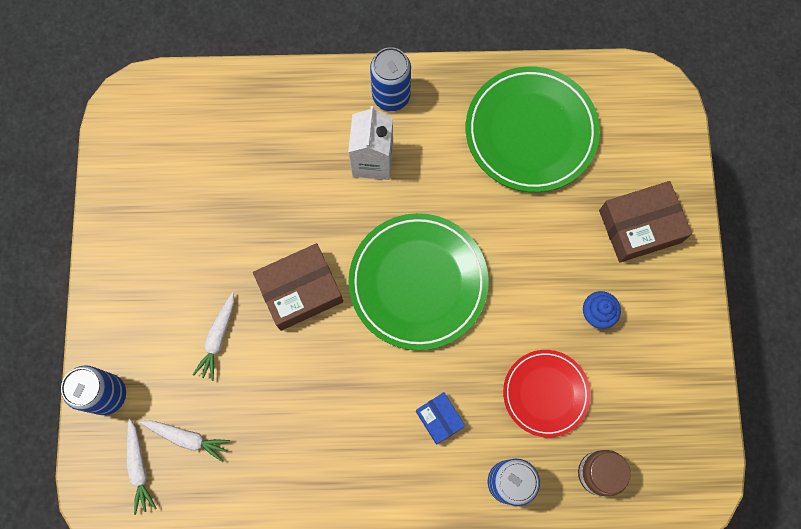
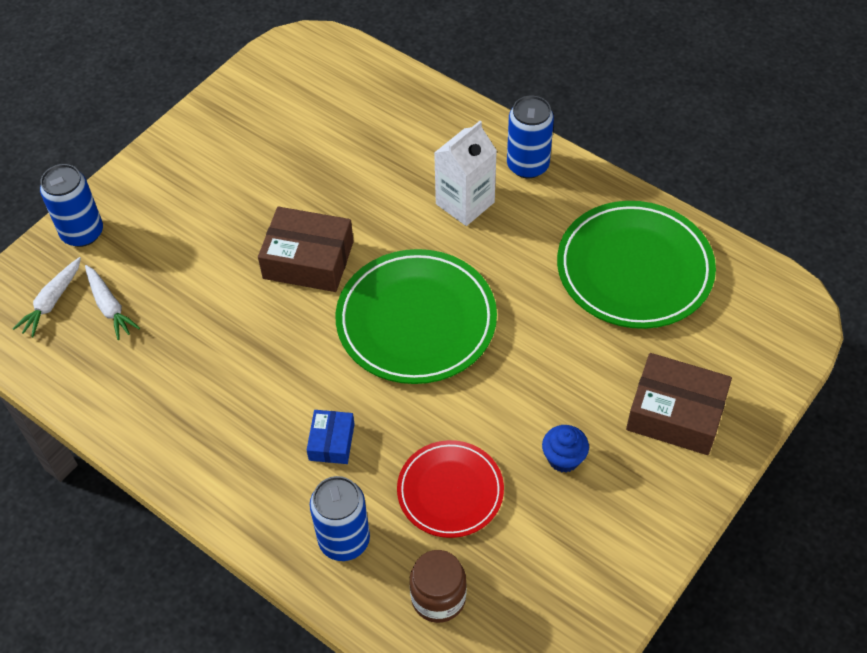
camera: 40 degrees right, 20 degrees down
(218, 338) = (207, 251): white carrot -> none

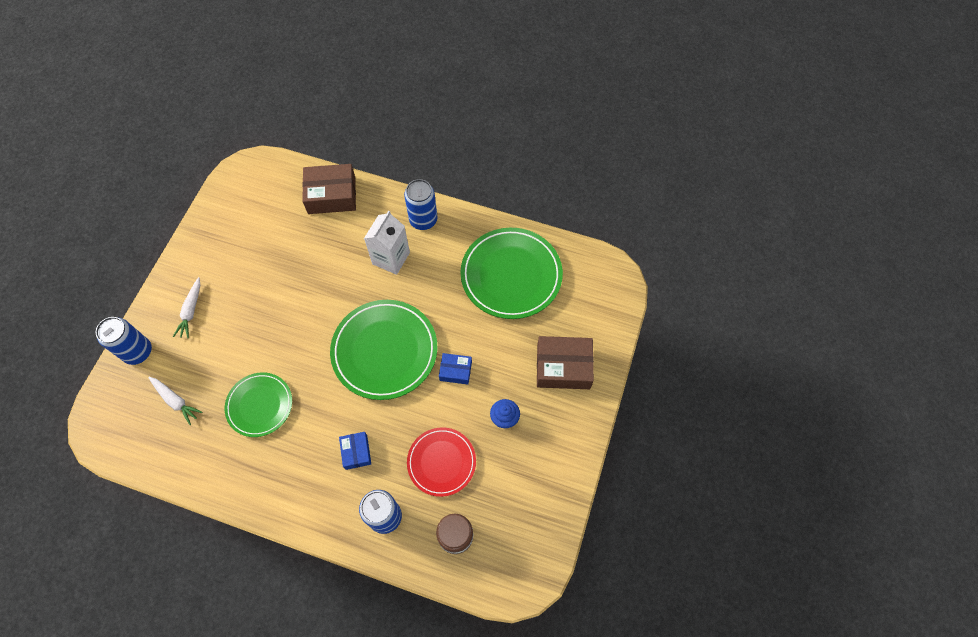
camera: 20 degrees left, 10 degrees up
(52, 302) = (134, 409): white carrot -> white carrot (191, 311)
(219, 343) = (260, 405): none -> green plate
(308, 260) = (300, 328): brown box -> brown box (331, 195)
(510, 374) = (455, 371): none -> blue box

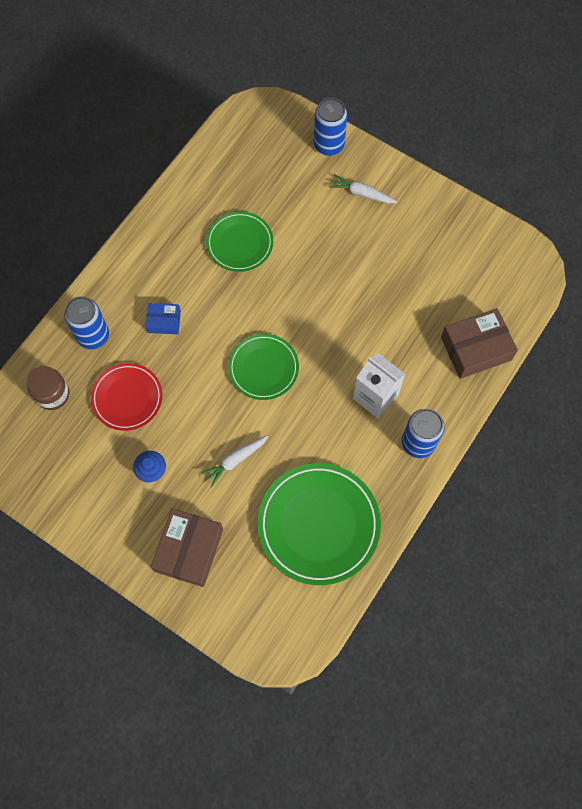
camera: 105 degrees right, 5 degrees up
(176, 401) = (267, 173): white carrot -> white carrot (235, 460)
(331, 195) = (476, 348): brown box -> brown box turned 60 degrees clockwise
(384, 351) = (263, 368): green plate -> green plate, size x0.61
(455, 371) = (219, 434): blue box -> none

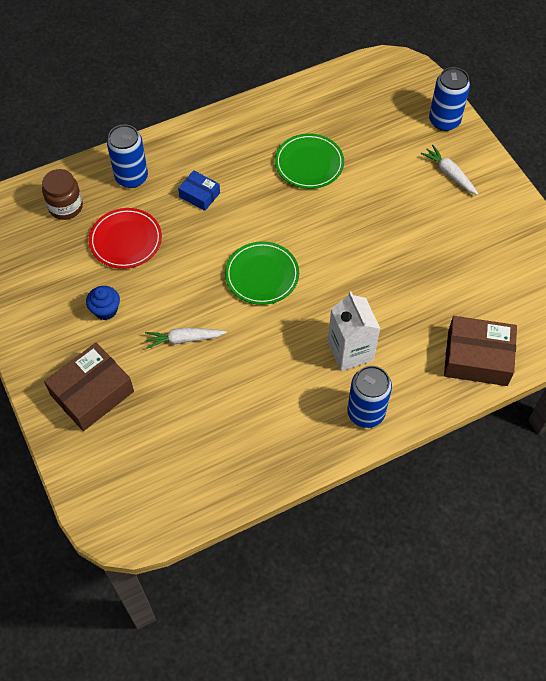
camera: 30 degrees right, 10 degrees down
(318, 524) = (223, 434): green plate -> none

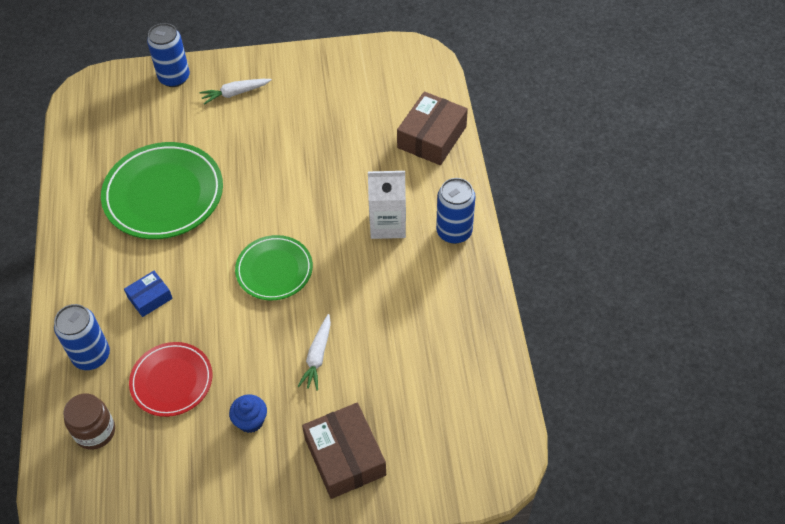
camera: 70 degrees left, 5 degrees down
(309, 164) = (163, 194): green plate -> green plate, size x1.64

